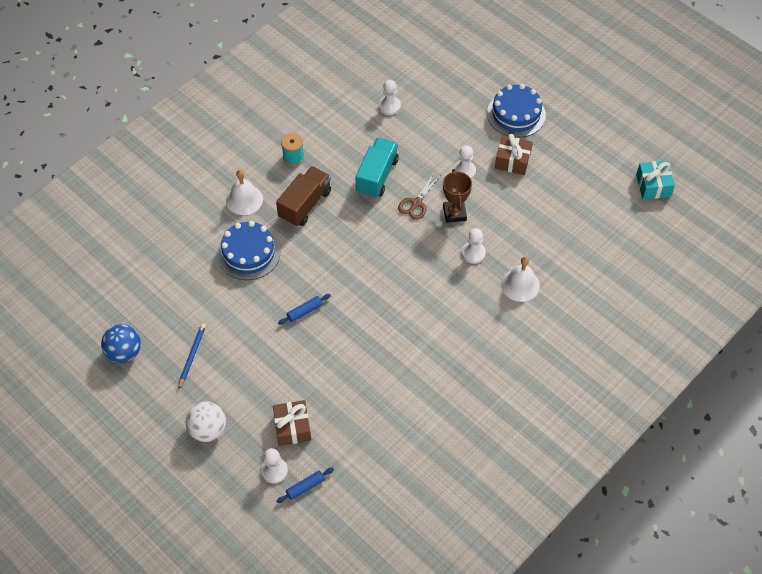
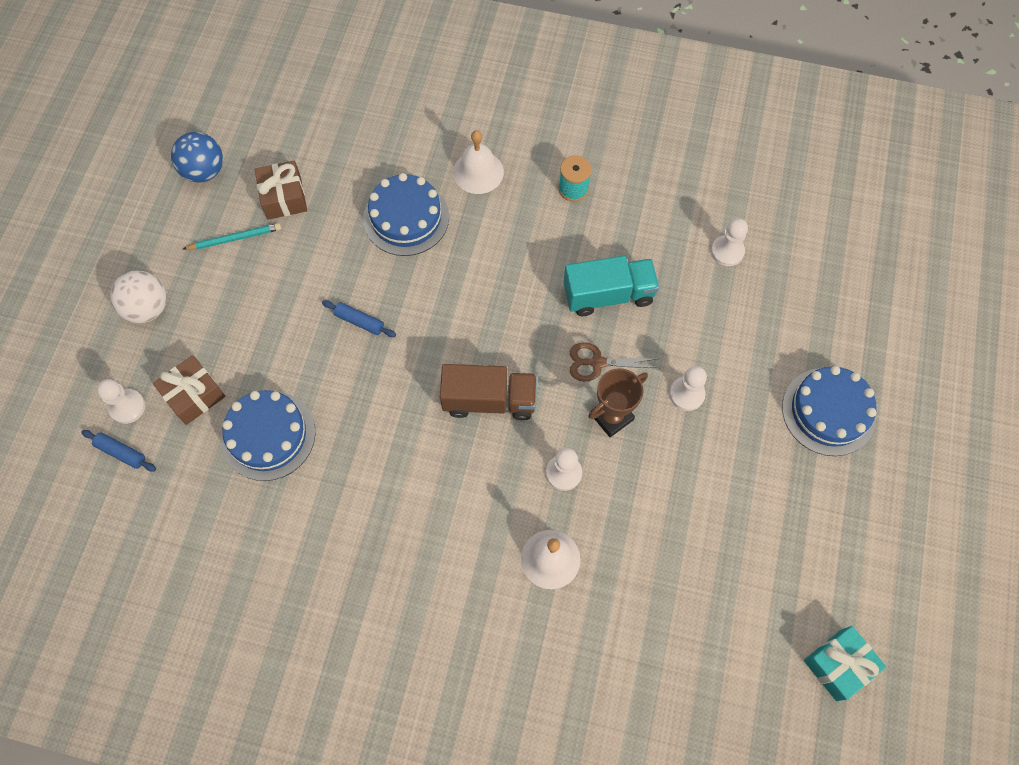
camera: 60 degrees right, 10 degrees up
(192, 356) = (235, 238): blue pencil -> turquoise pencil
(305, 205) = (512, 239): brown truck -> brown truck (489, 400)
(349, 396) = (268, 435): none -> blue cake
(512, 161) = (746, 447): brown gift -> brown gift (284, 197)

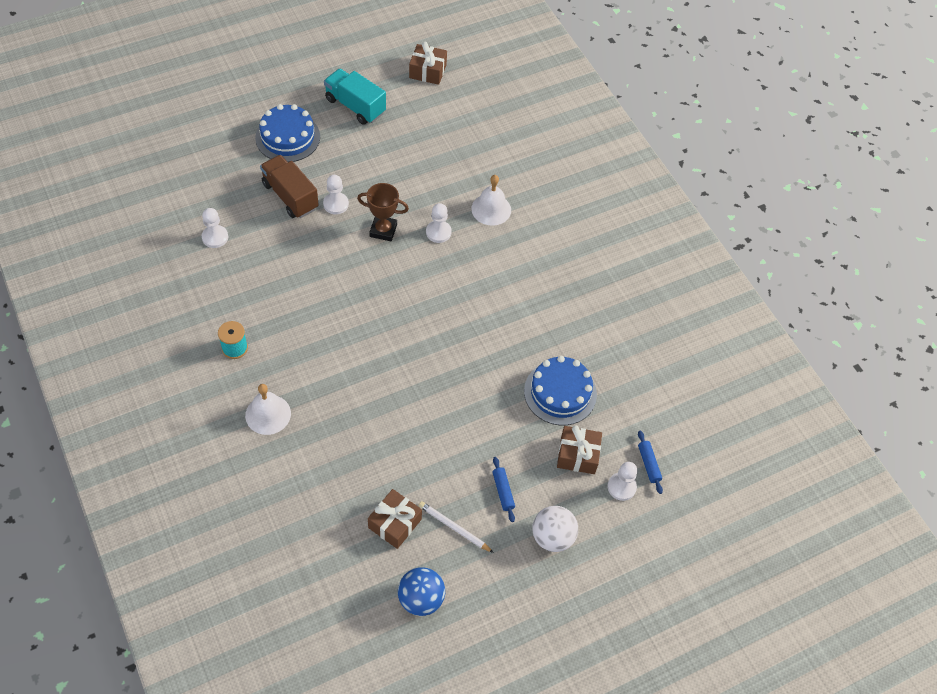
camera: 135 degrees left, 10 degrees down
(235, 238) = (454, 528): turquoise pencil -> white pencil
(359, 321) = (443, 401): blue rolling pin -> blue rolling pin (503, 491)
(406, 218) = (343, 431): blue cake -> none
(489, 400) = (429, 295): brown truck -> brown truck (290, 196)
(597, 362) = (355, 257): brown scissors -> none
(608, 295) = (302, 279): turquoise truck -> turquoise truck (355, 106)
(838, 665) = (427, 71): turquoise gift -> brown gift

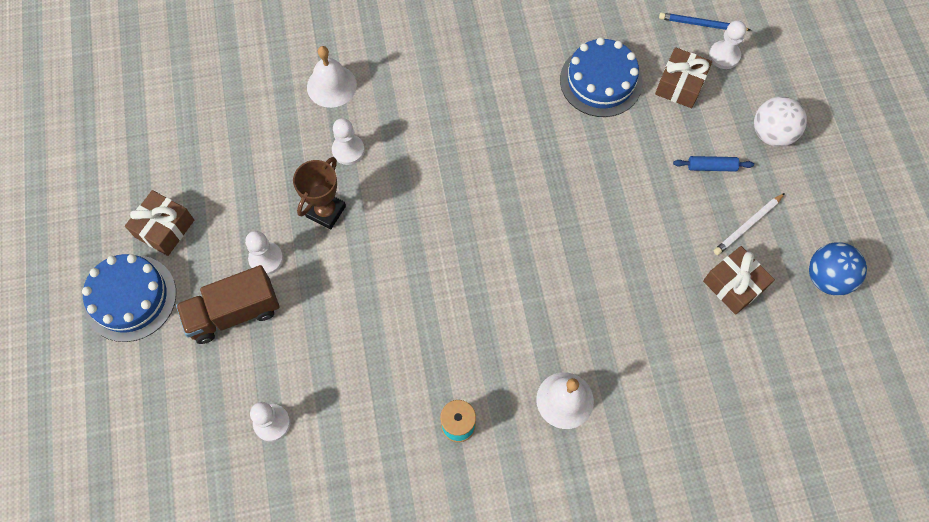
camera: 70 degrees left, 10 degrees up
(355, 106) = (108, 202): turquoise truck -> none
(427, 71) = (83, 103): brown gift -> brown gift (164, 228)
(648, 464) = (702, 24): blue rolling pin -> blue pencil

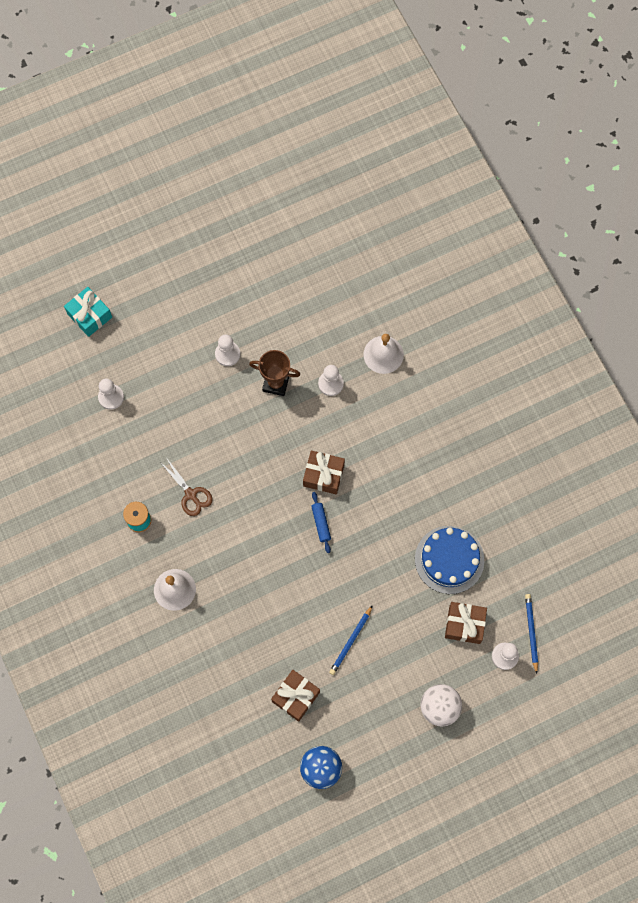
camera: 75 degrees right, 5 degrees up
(130, 298) = (175, 275): blue cake -> none
(141, 425) = (89, 315): none -> turquoise gift
(164, 228) = (232, 278): brown gift -> brown gift (323, 475)
(234, 313) = (182, 346): brown truck -> none
(441, 349) = (191, 494): none -> brown scissors
(676, 207) = (351, 641): none -> blue pencil
(711, 167) = (394, 663): blue rolling pin -> blue rolling pin (321, 523)
(747, 225) = (350, 700): white pencil -> none

